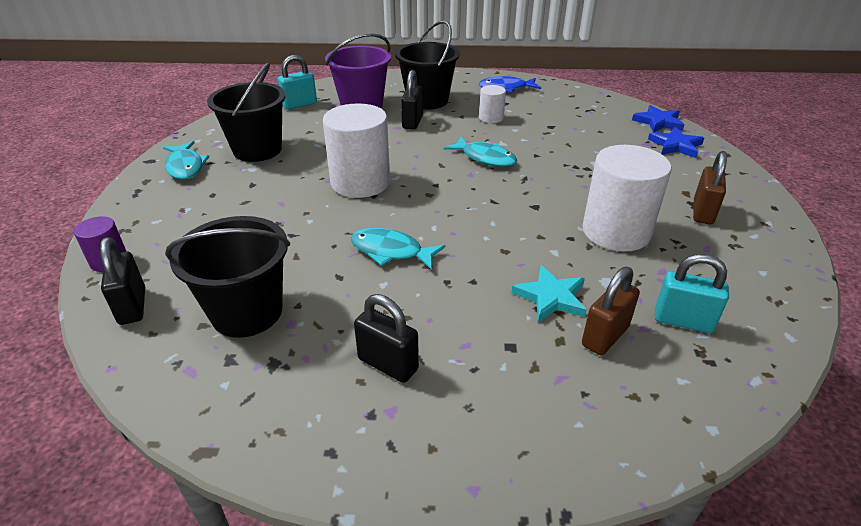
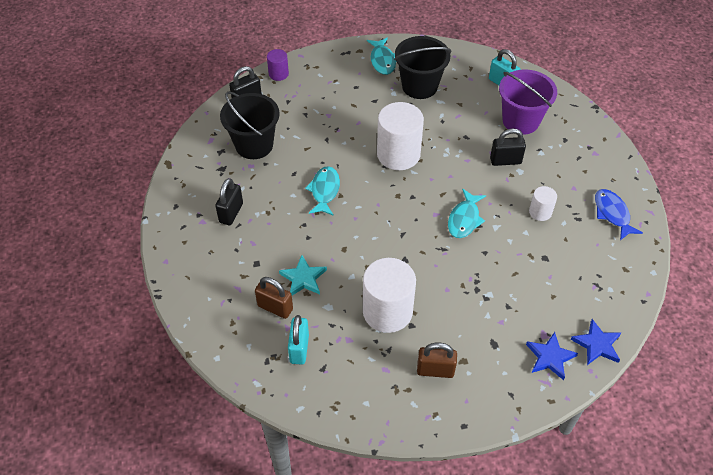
camera: 75 degrees right, 15 degrees up
(185, 167) = (382, 60): turquoise fish -> turquoise fish turned 60 degrees counterclockwise
(427, 100) = (553, 161): black bucket -> none

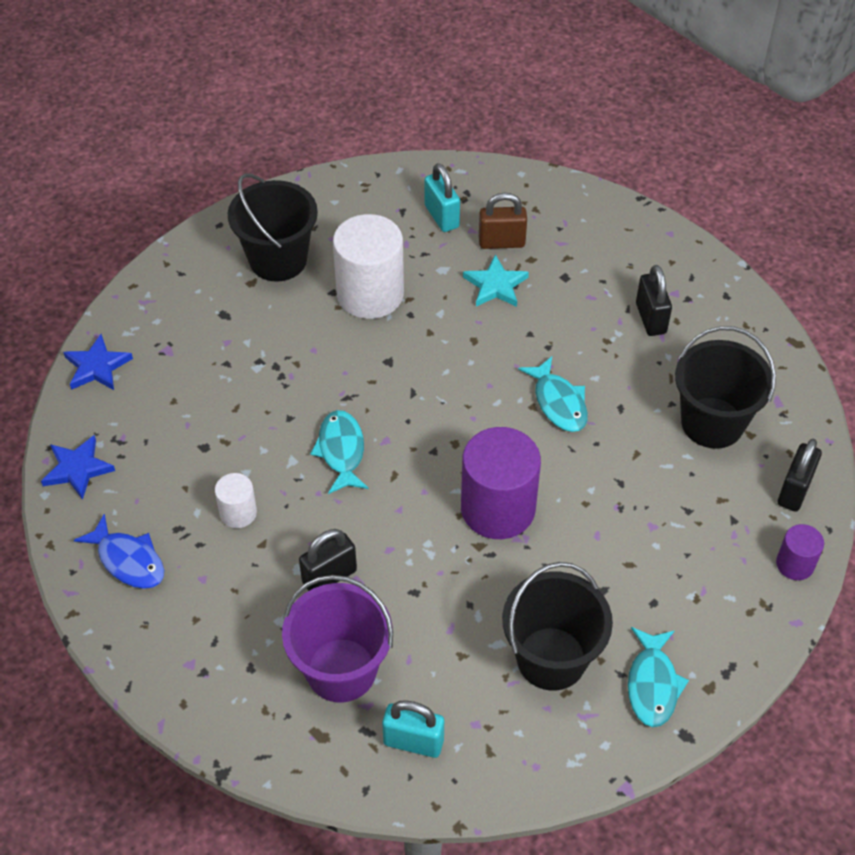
camera: 150 degrees right, 0 degrees up
(382, 60) = (652, 684): turquoise fish -> turquoise fish turned 135 degrees counterclockwise
(398, 154) = (498, 508): white cylinder -> purple cylinder
(435, 370) = (278, 260): brown padlock -> black bucket
(550, 357) = (150, 328): blue star -> blue star (77, 469)

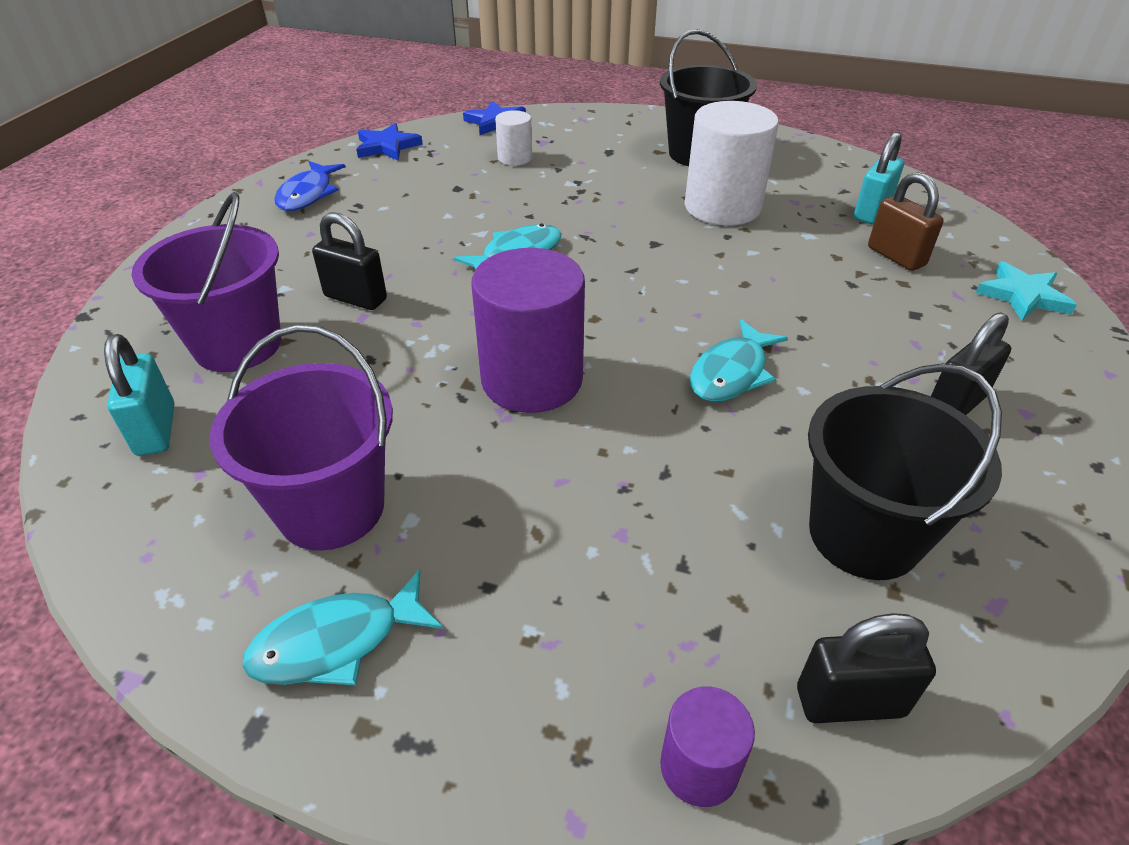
camera: 60 degrees right, 10 degrees down
(238, 513) = (397, 226): white cylinder -> white cylinder (515, 158)
(495, 285) = (834, 272): turquoise star -> turquoise star (1022, 296)
(551, 658) = (331, 508): black bucket -> purple bucket

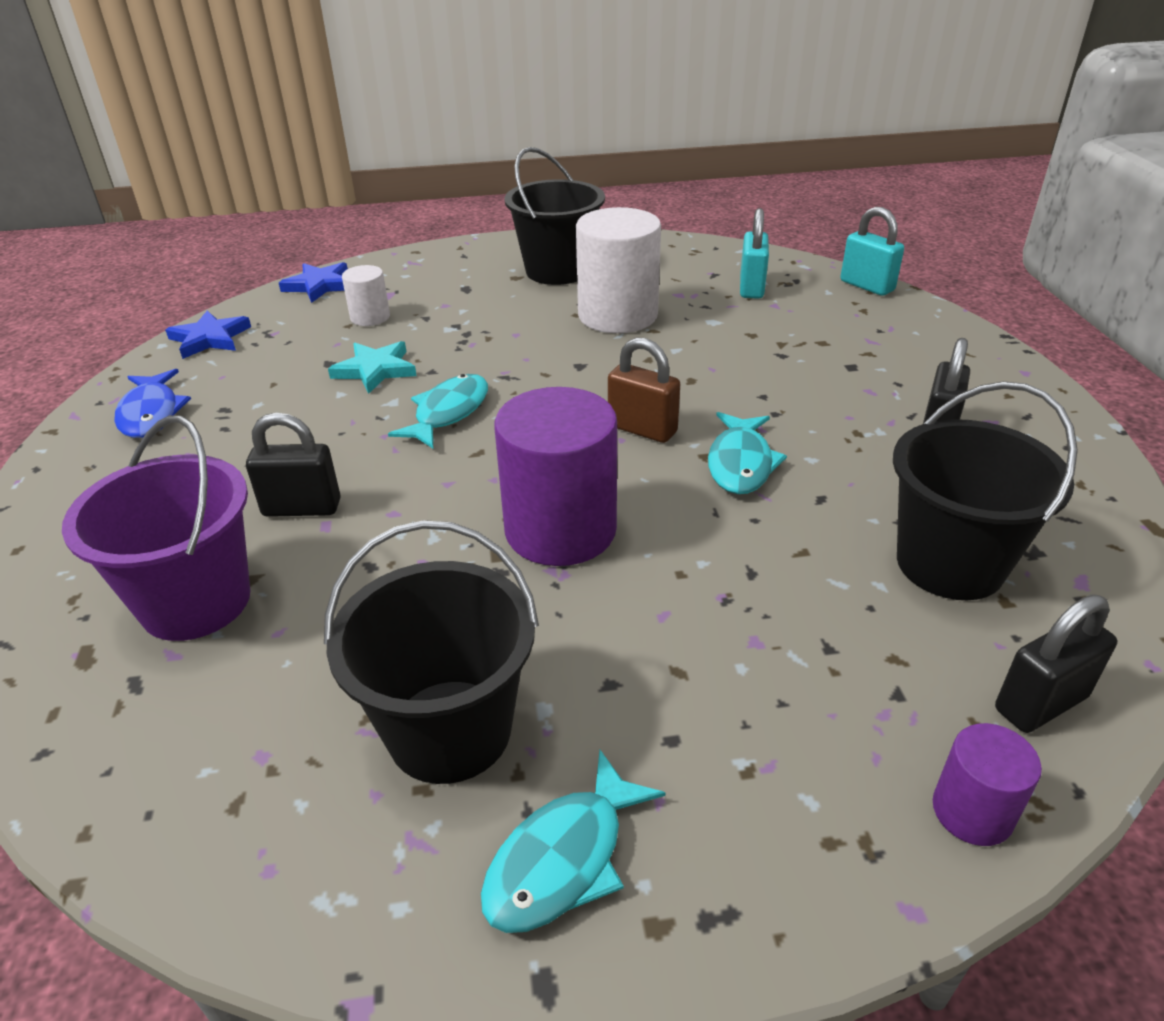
camera: 25 degrees left, 5 degrees down
(156, 430) = (165, 729): turquoise padlock -> turquoise padlock (867, 286)
(331, 508) = (449, 730): purple bucket -> black bucket
(896, 256) = (800, 321): brown padlock -> brown padlock (642, 429)
(1022, 296) = (920, 328): turquoise star -> turquoise star (375, 370)

